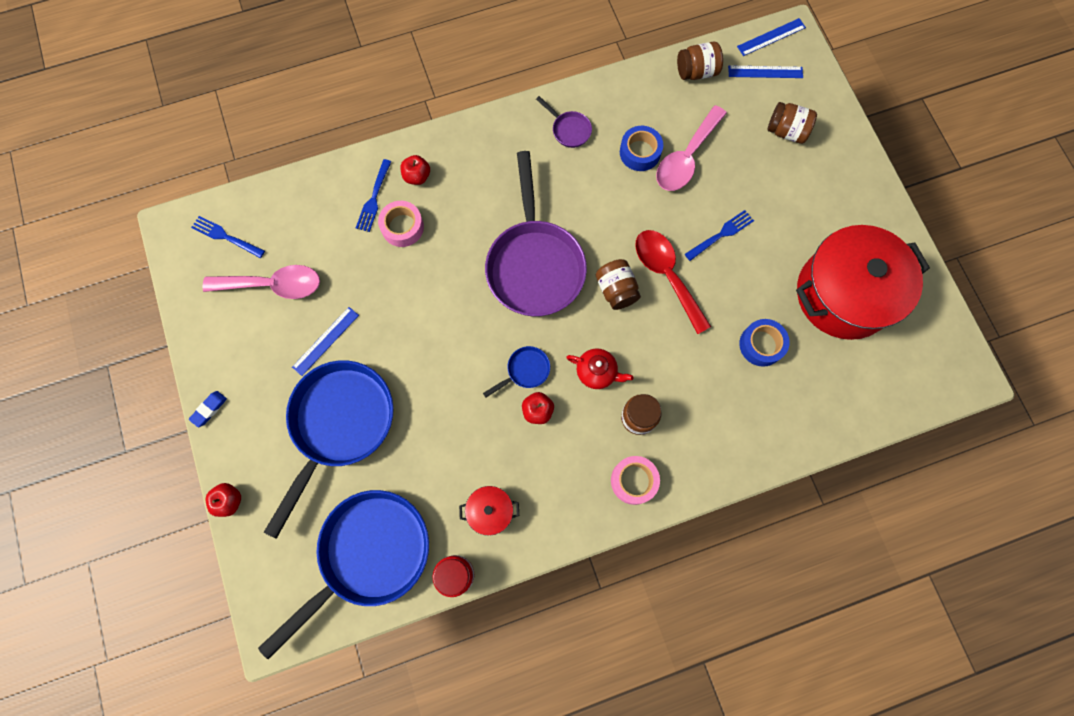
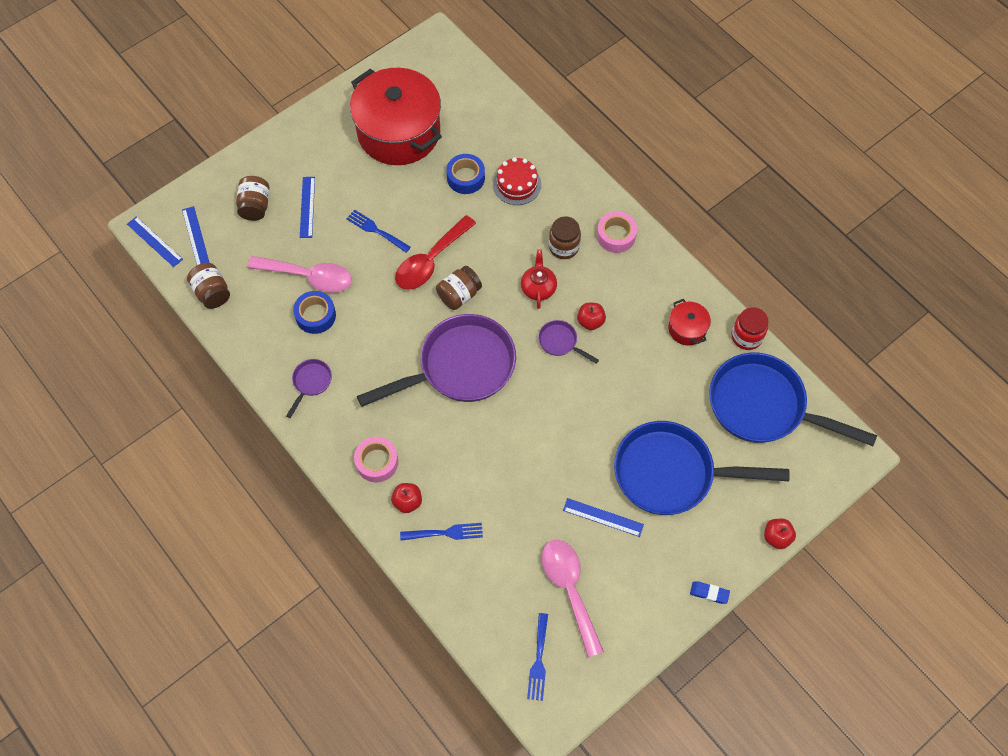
camera: 110 degrees left, 10 degrees down
(402, 227) = (465, 494): pink tape -> pink tape (377, 462)
(525, 370) = (560, 342): blue pan -> purple pan
(736, 396) = (517, 184): none -> red cake
(771, 178) = (307, 207): none -> blue ruler

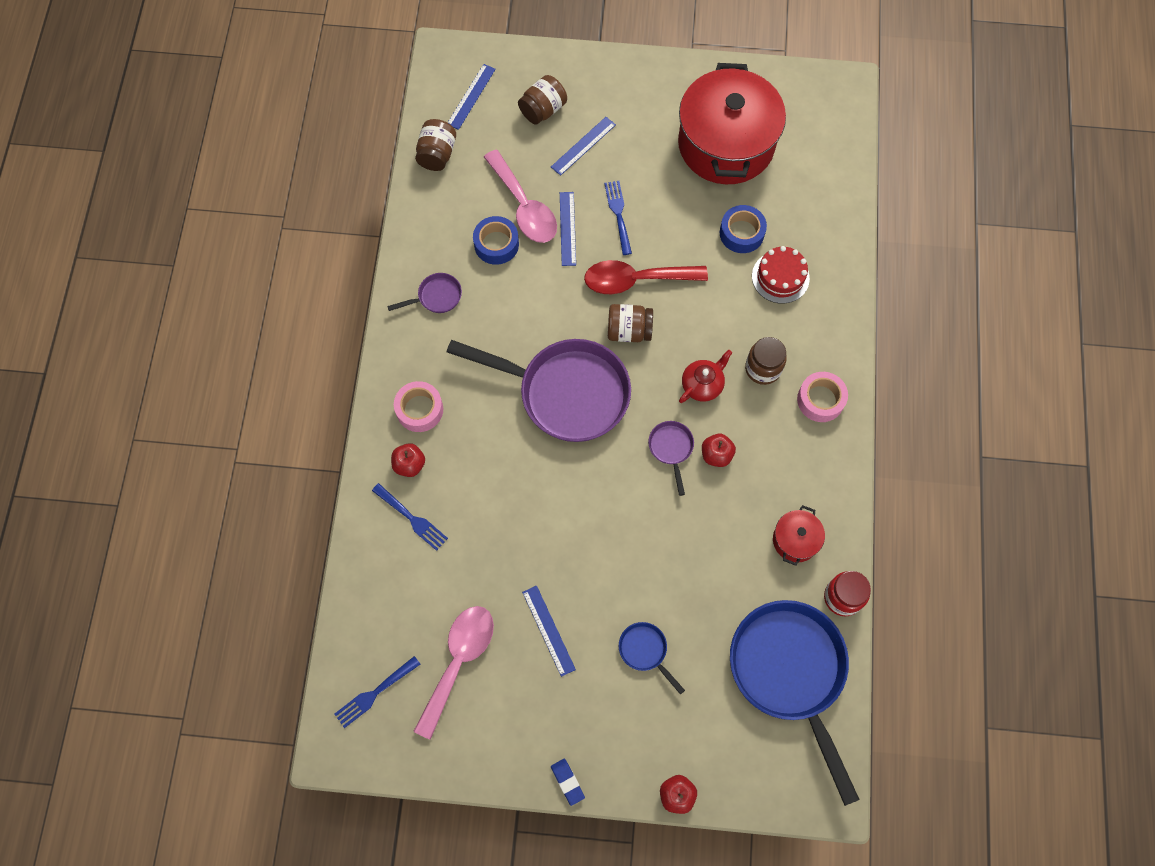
camera: 45 degrees right, 5 degrees up
(154, 241) = (436, 73): blue ruler -> blue ruler (567, 228)
(671, 473) = (645, 651): blue pan -> blue pan, size x0.41

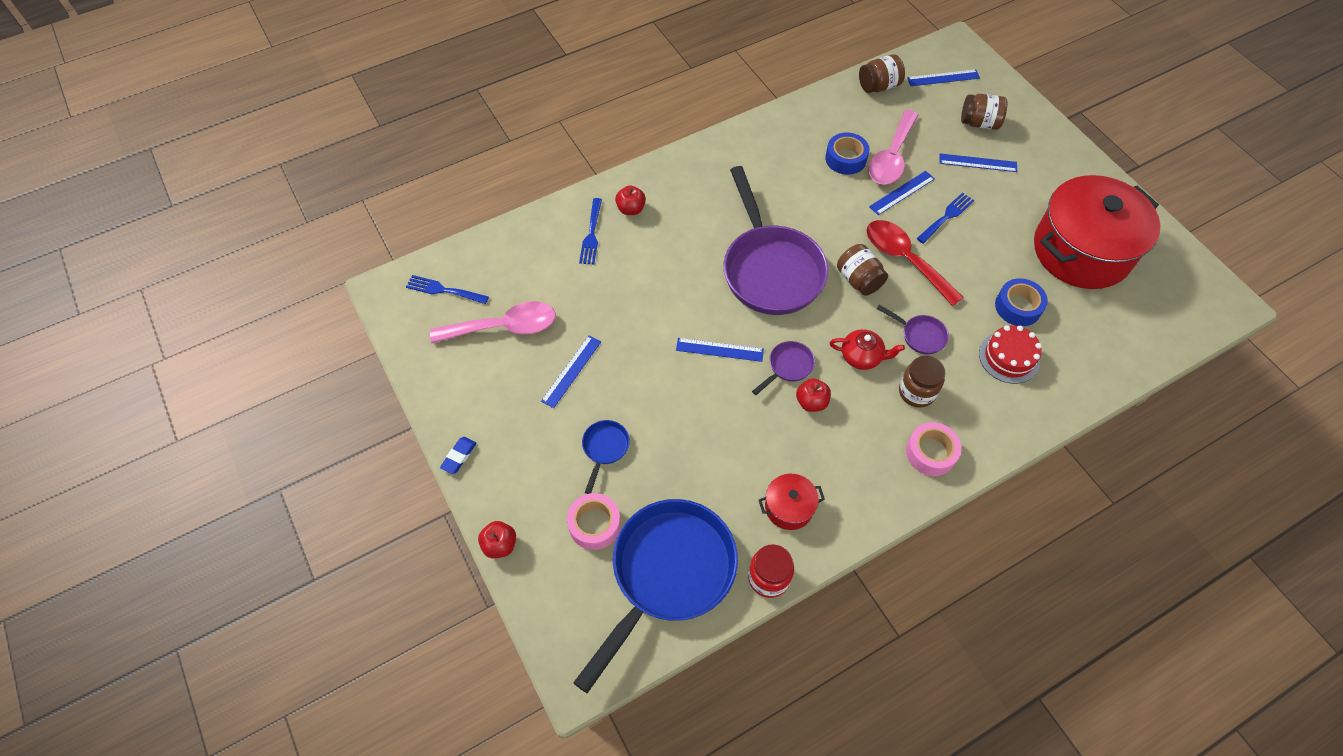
camera: 55 degrees right, 10 degrees down
(419, 409) = (677, 190): pink tape -> pink tape (594, 524)
(436, 297) = (771, 149): purple pan -> purple pan (920, 335)
(616, 492) = (719, 350): none -> blue ruler

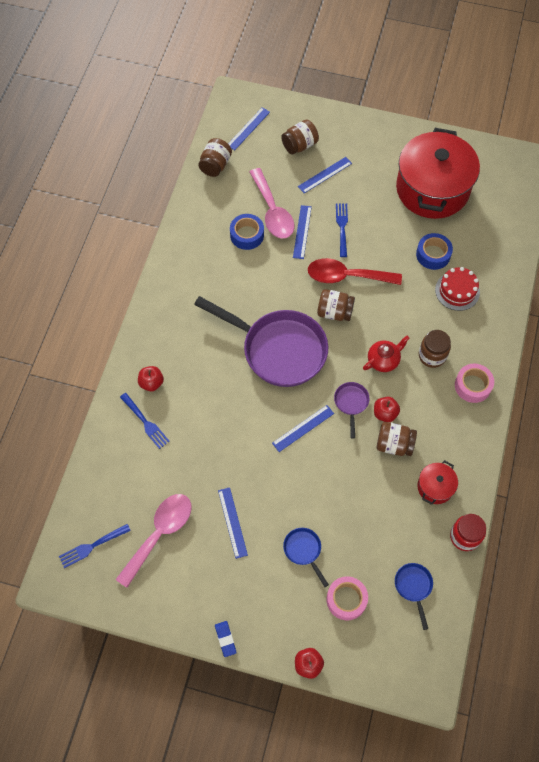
camera: 45 degrees left, 5 degrees up
(668, 574) = (413, 587): blue pan -> blue pan, size x0.41
(790, 436) = (394, 444): none -> brown jar
(920, 335) = (401, 318): purple pan -> none

